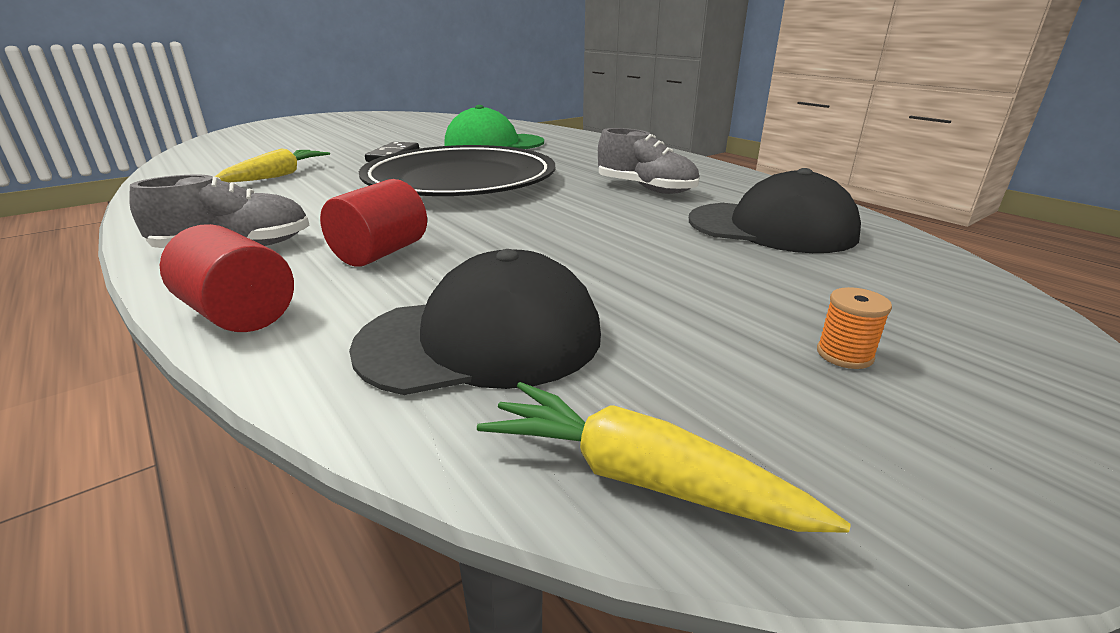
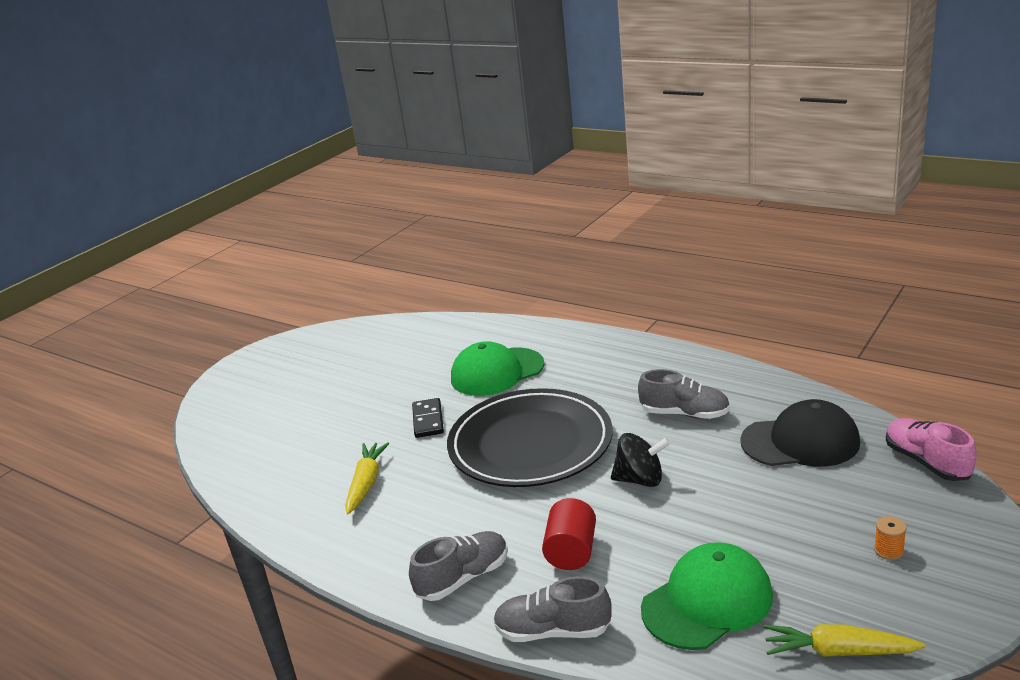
camera: 15 degrees left, 0 degrees up
(239, 314) = (553, 631): red cylinder -> grey shoe
(482, 339) = (707, 601): black cap -> green cap
(539, 219) = (640, 480): none -> black spinning top
(961, 276) = (926, 462): none -> pink shoe

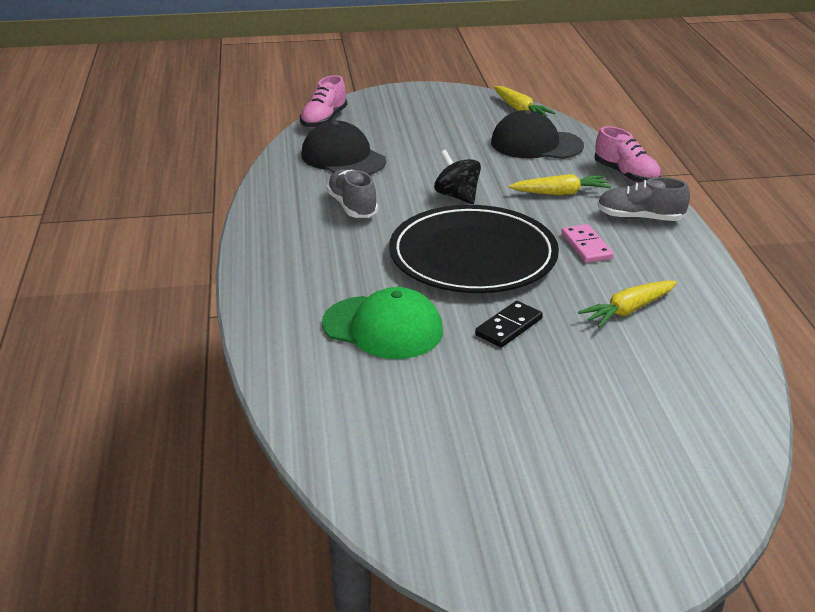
camera: 135 degrees left, 5 degrees up
(466, 512) = (586, 246): none -> pink domino
(553, 631) = (626, 175): grey shoe -> pink shoe
(571, 552) = (560, 193): red cylinder -> yellow carrot
(707, 601) = (536, 144): green cap -> black cap
(888, 550) = (426, 114): orange spool -> none

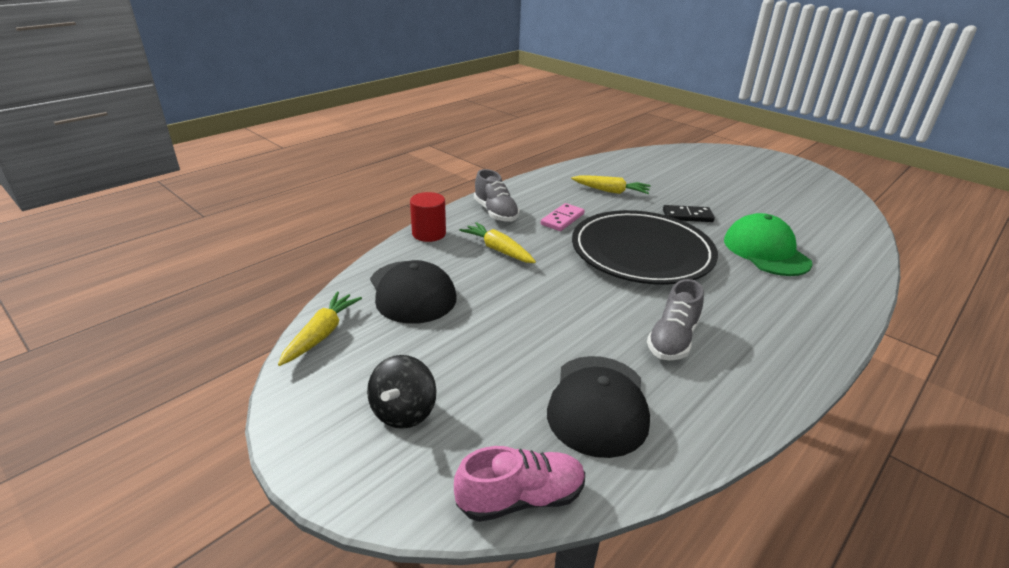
camera: 130 degrees left, 0 degrees up
(457, 196) = (571, 293): black spinning top -> black spinning top (403, 412)
(626, 175) = (429, 234): pink shoe -> red cylinder

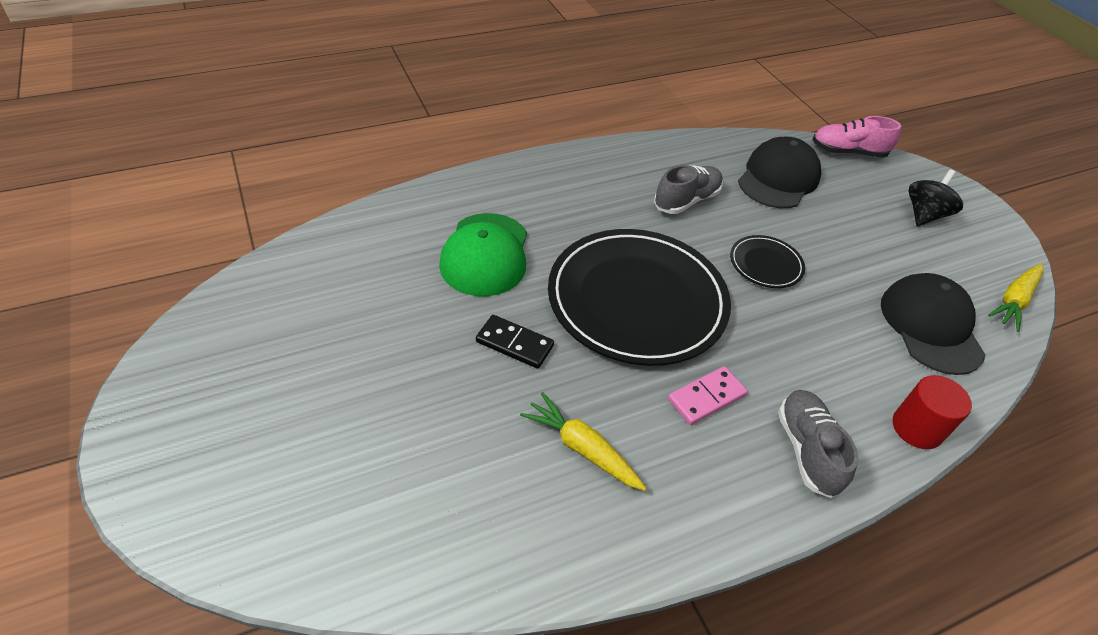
camera: 160 degrees left, 15 degrees up
(498, 250) = (820, 362): yellow carrot -> none
(564, 301) = (765, 264): none -> black plate

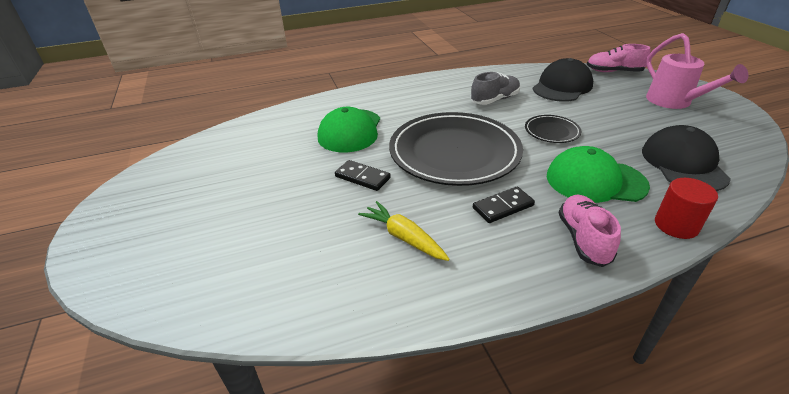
camera: 10 degrees right, 10 degrees down
(706, 397) = (503, 207): pink domino -> black domino
(807, 450) = (583, 239): grey shoe -> pink shoe
(822, 354) = (595, 181): none -> green cap
(924, 215) = (674, 102): black spinning top -> pink watering can
(1014, 301) = (751, 148): yellow carrot -> none

